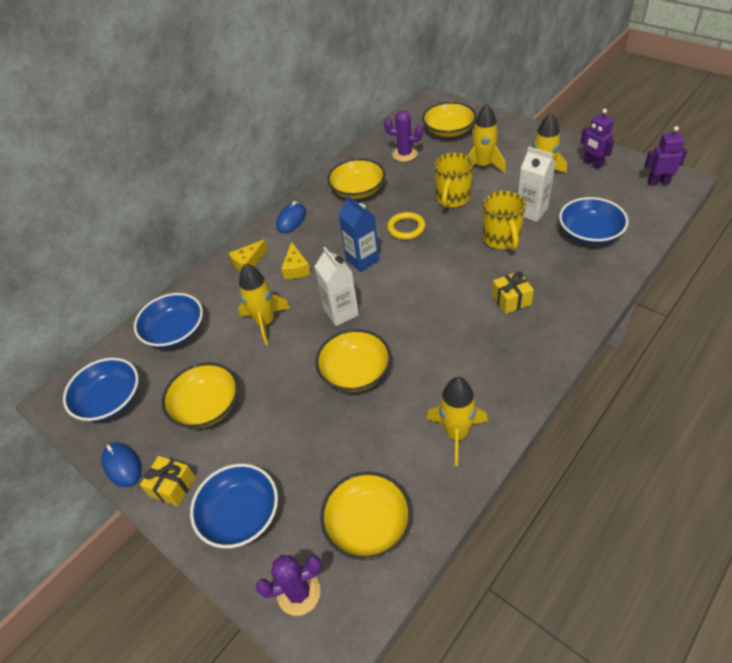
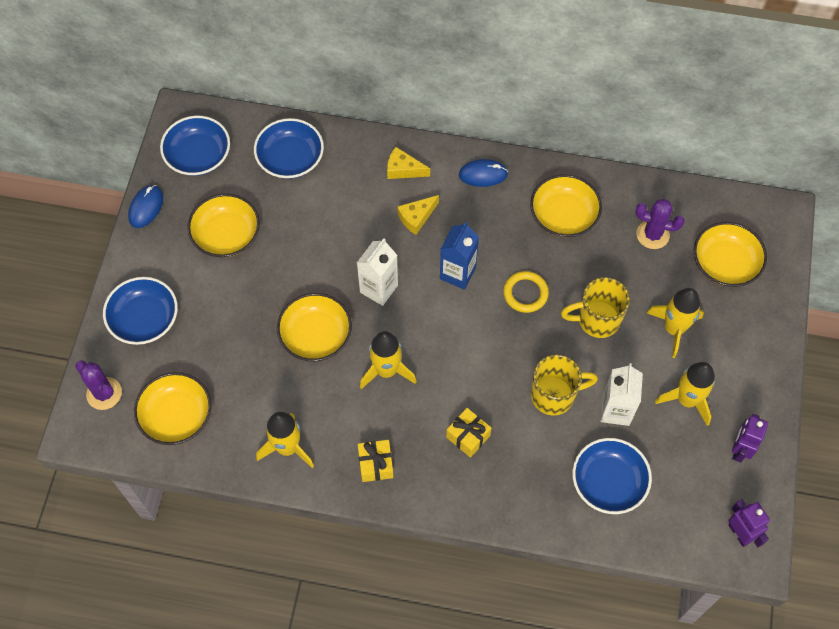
camera: 55 degrees right, 15 degrees up
(172, 487) = (145, 256): yellow gift -> yellow gift (375, 464)
(265, 322) = (336, 229): yellow rocket -> yellow rocket (386, 370)
(405, 154) = (652, 234): purple cactus -> purple cactus turned 60 degrees counterclockwise
(501, 239) = (554, 395): yellow mug -> yellow mug turned 150 degrees counterclockwise

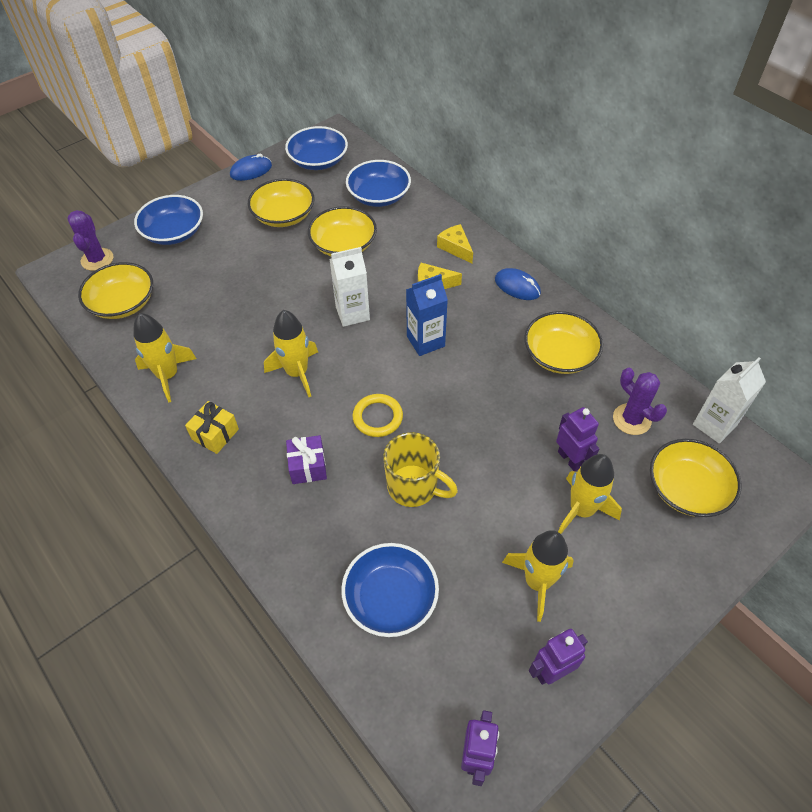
camera: 40 degrees right, 10 degrees down
(316, 335) = (272, 314): yellow bowl -> yellow bowl (343, 245)
(468, 436) = (308, 466): yellow gift -> purple gift
(525, 293) = (468, 391): yellow ring -> yellow ring (377, 417)
(597, 320) = (513, 453): yellow mug -> none
(615, 410) = (458, 540): white carton -> white carton (714, 425)
(637, 296) = (570, 459): none -> purple robot

